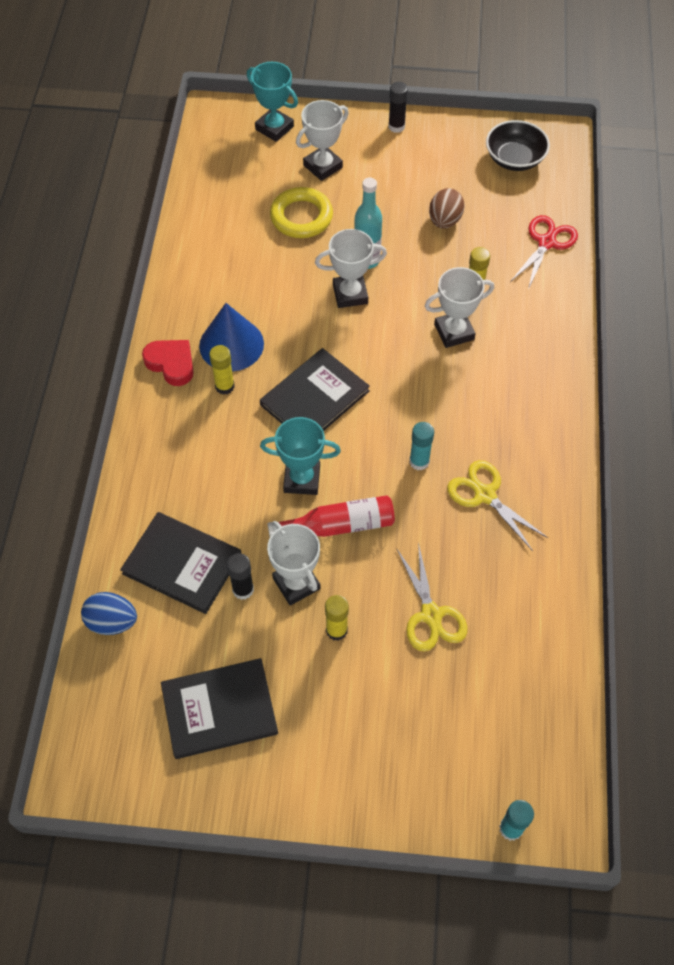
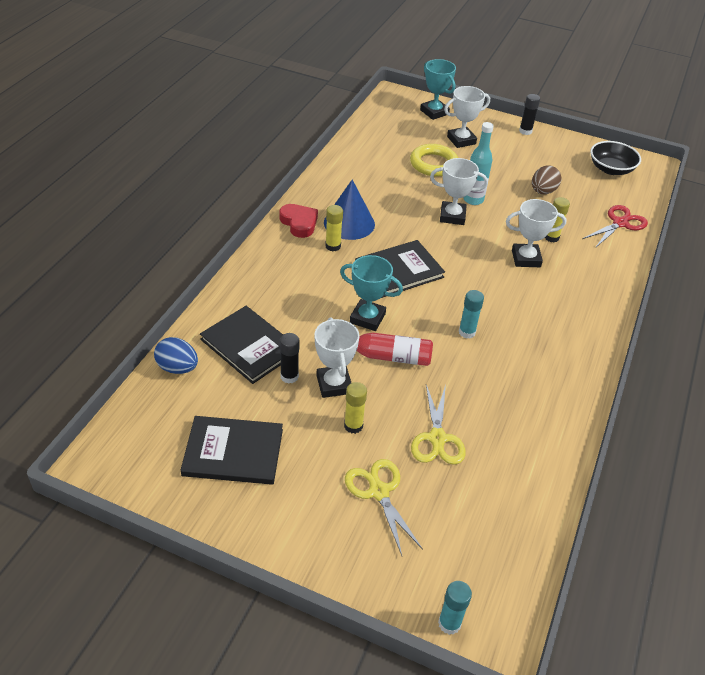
camera: 15 degrees right, 15 degrees down
(484, 495) = (513, 369): yellow scissors -> yellow scissors (379, 491)

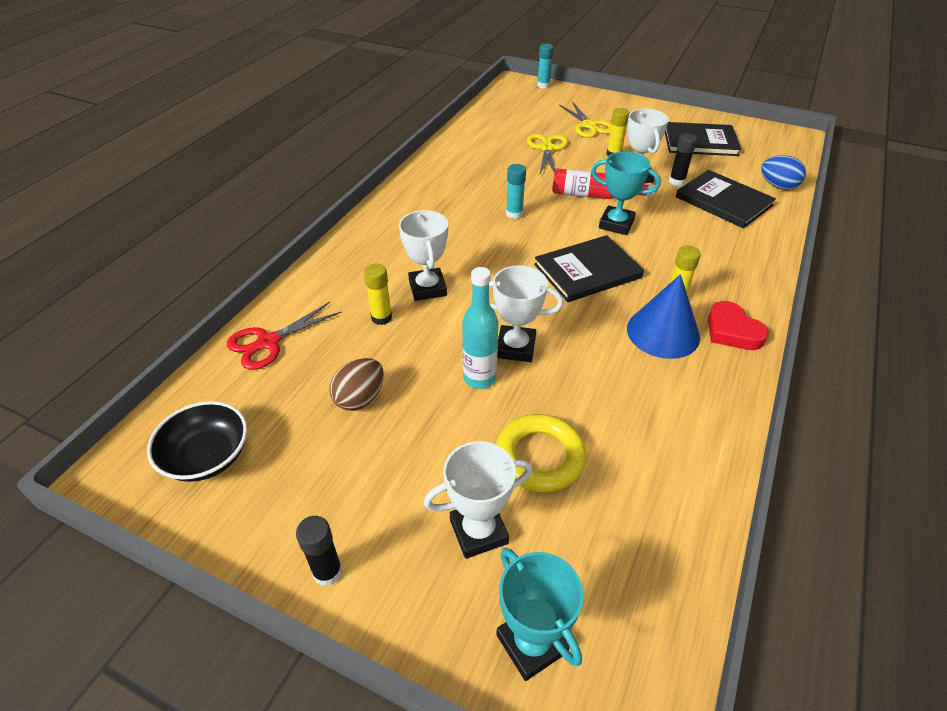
camera: 175 degrees left, 0 degrees up
(526, 258) = (427, 288): white trophy -> white trophy turned 75 degrees clockwise

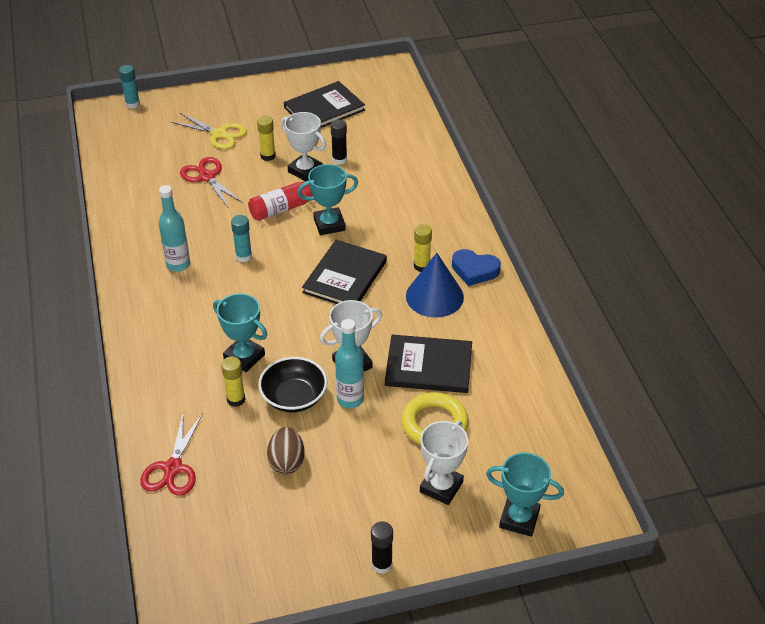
camera: 40 degrees left, 0 degrees up
(207, 456) = (229, 562): black bowl -> black bowl (294, 397)
(427, 288) = (244, 357): white trophy -> turquoise trophy
(456, 196) = (178, 265): none -> turquoise bottle
(547, 148) = (207, 177): yellow scissors -> red scissors
(723, 201) = (388, 162): black book -> black book (428, 366)
(732, 331) = (474, 270): red heart -> blue heart
(778, 186) = (414, 127): blue egg -> none

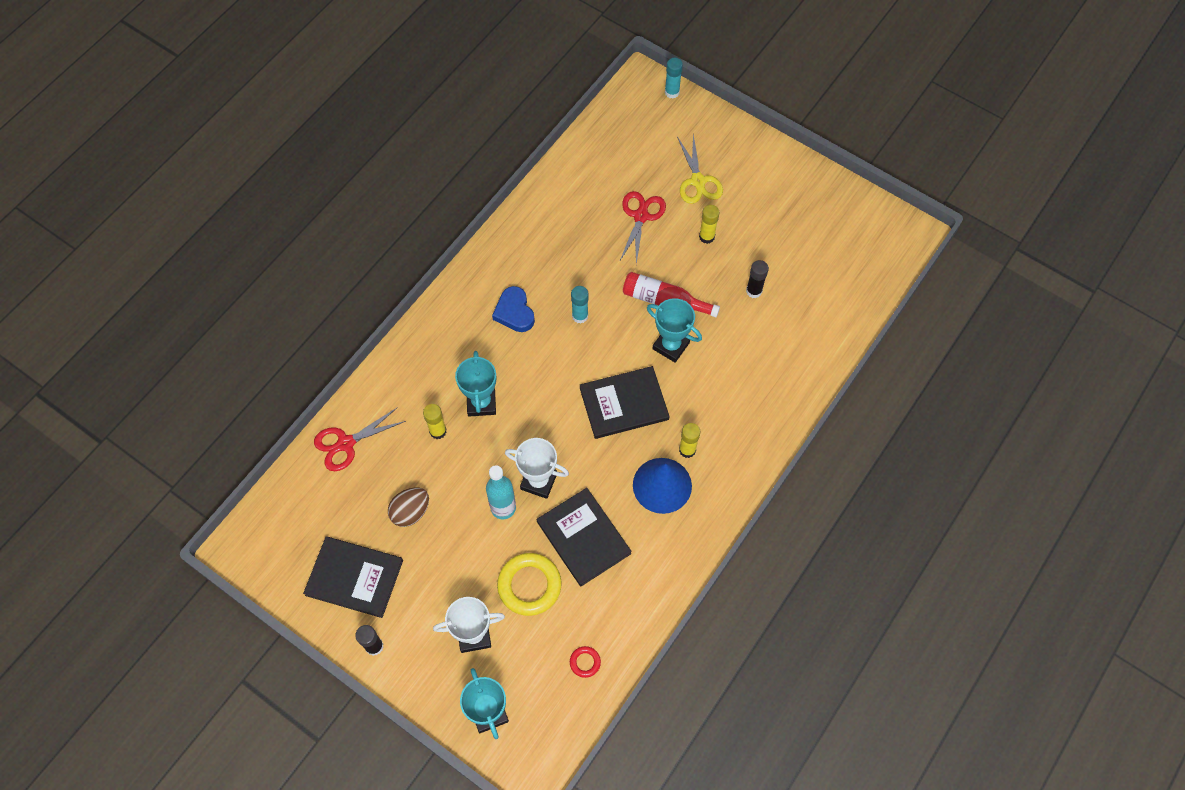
camera: 50 degrees right, 20 degrees up
(178, 265) = (531, 280): turquoise bottle -> none
(294, 397) = (472, 468): black bowl -> none
(305, 171) = (716, 277): white trophy -> none
(324, 109) = (806, 228): black book -> black book (354, 577)
(474, 270) = (719, 493): blue heart -> blue heart (514, 312)
(534, 429) = (585, 662): none -> red ring

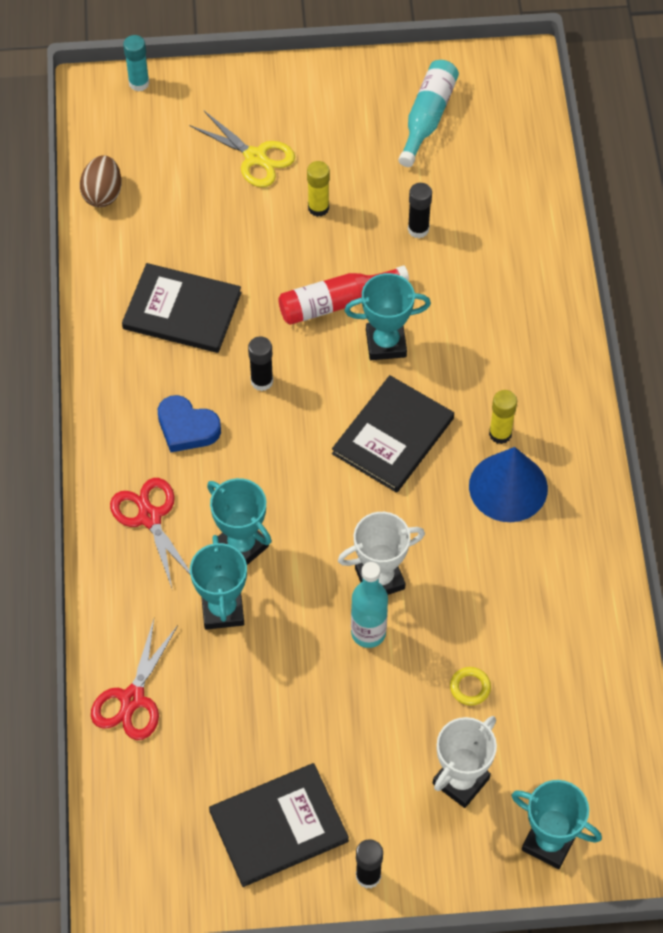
camera: 40 degrees left, 5 degrees down
(410, 512) = (274, 713): brown egg -> brown egg (103, 194)
(438, 431) = (222, 610): yellow glue stick -> turquoise trophy
(529, 585) = (470, 687): yellow ring -> yellow ring, size x0.47
(580, 316) = (262, 381): turquoise glue stick -> black glue stick
(583, 537) = (479, 598): black book -> black book (182, 310)
(585, 662) = (596, 716): red ring -> none
(641, 216) = (228, 234): red scissors -> red scissors (149, 517)
(823, 227) = (427, 117): none -> turquoise bottle

